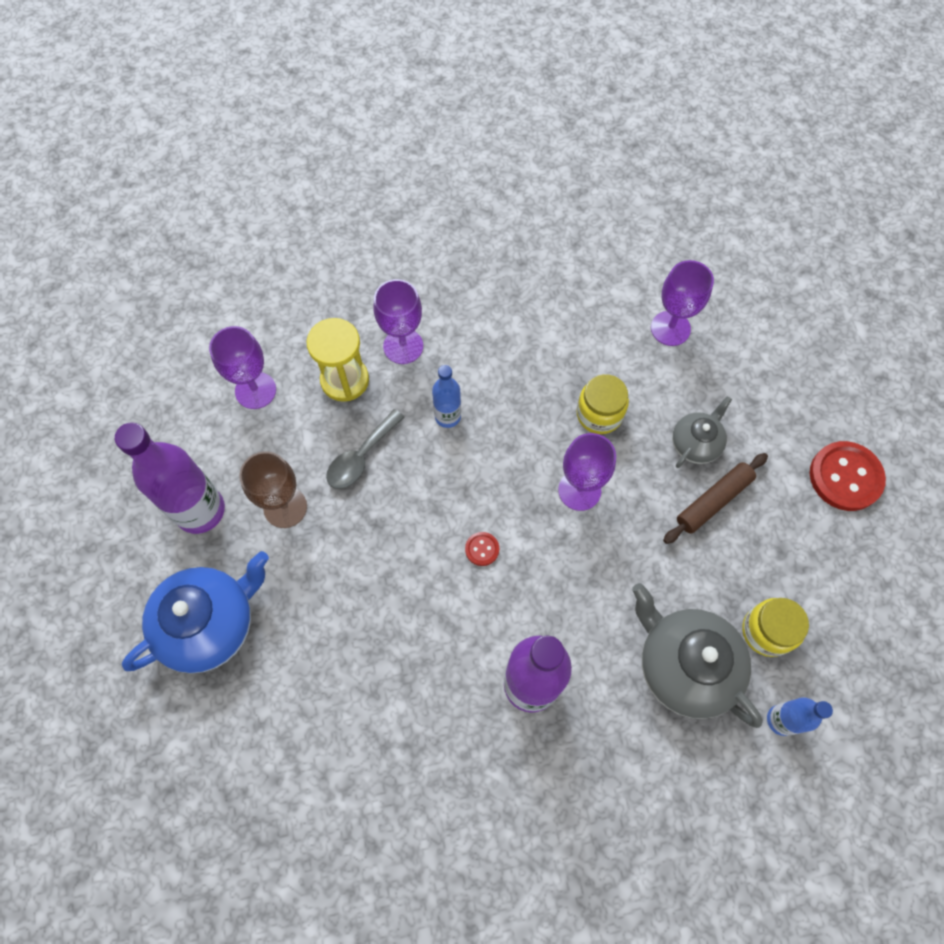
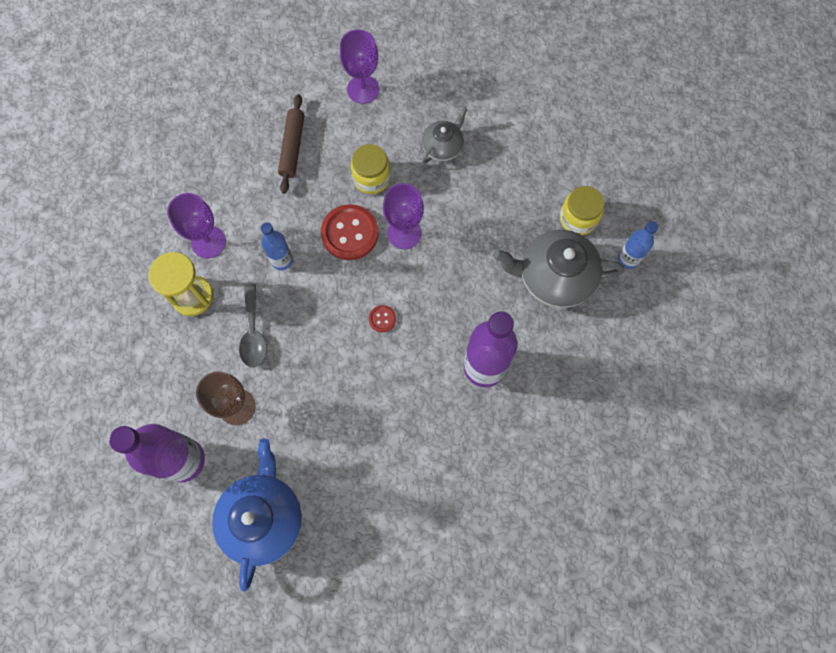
camera: 45 degrees left, 5 degrees up
(255, 390) = (139, 355): purple goblet -> none
(695, 443) = (443, 147): grey teapot -> grey teapot turned 45 degrees clockwise
(713, 501) = (483, 172): brown rolling pin -> brown rolling pin (292, 147)
(845, 477) = (540, 94): red button -> red button (349, 233)

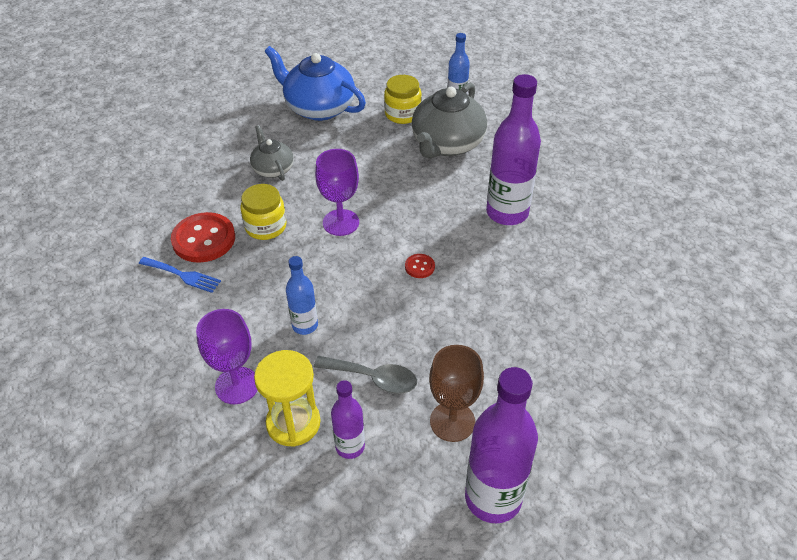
camera: 65 degrees left, 25 degrees down
(188, 344) = (350, 446): none -> purple bottle
(263, 517) = (592, 437): blue teapot -> blue teapot (319, 108)
(292, 147) = (183, 275): brown rolling pin -> blue fork
(349, 233) = (313, 261): red button -> red button (204, 239)
(363, 89) = (166, 202): purple goblet -> none

